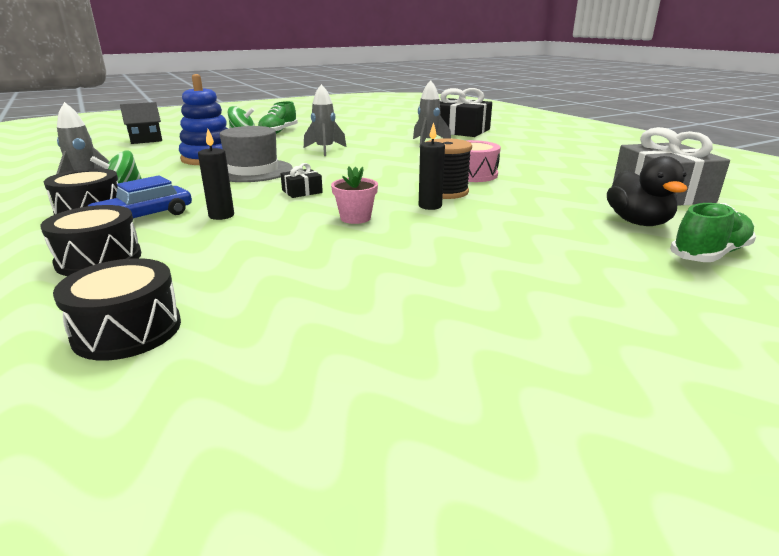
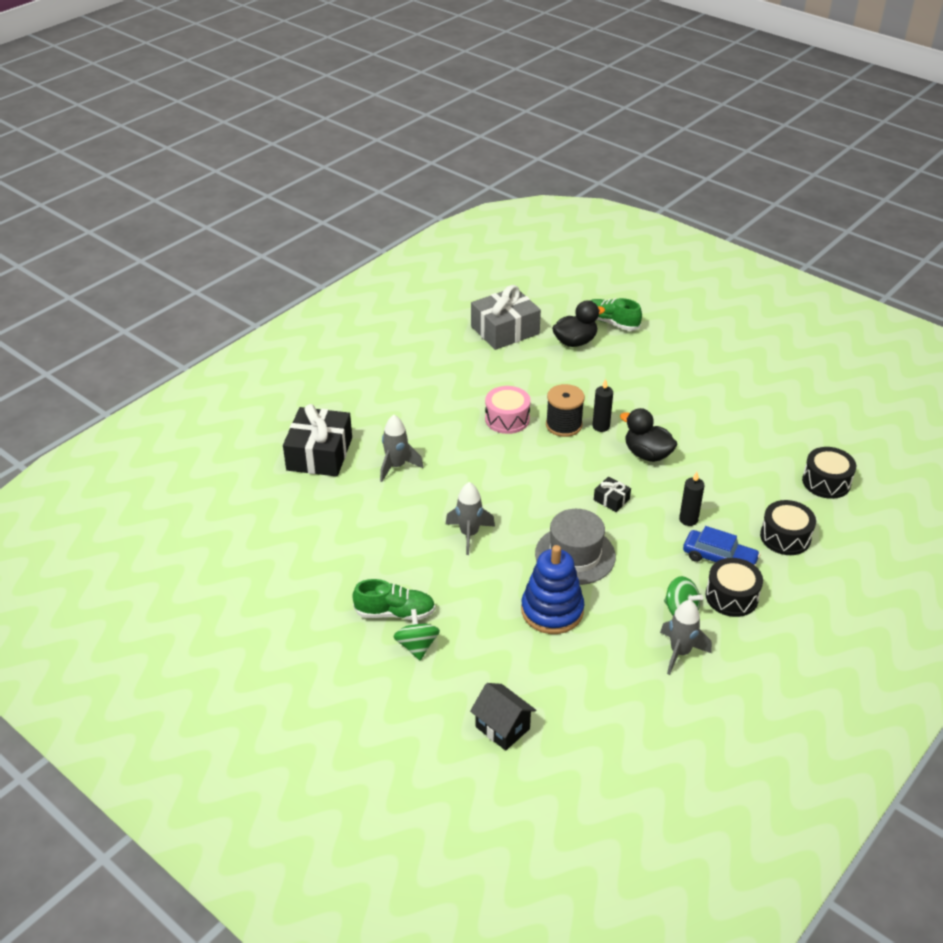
camera: 110 degrees left, 15 degrees up
(355, 218) = (647, 454): pink flower pot -> black duck

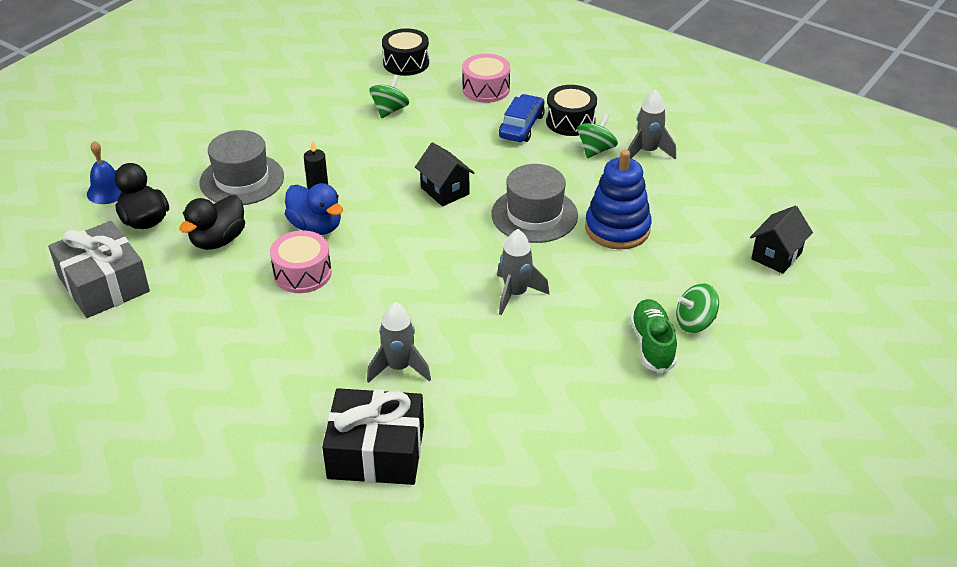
camera: 95 degrees left, 0 degrees up
(564, 425) = (316, 227): black spool -> blue duck
(611, 322) = (107, 191): green shoe -> blue bell
(611, 499) = (445, 191): black gift -> black house
(626, 385) = (242, 180): none -> grey hat
(647, 454) = (368, 166): black duck -> black duck (218, 240)
(688, 519) = (469, 142): black candle -> none
(738, 469) = (390, 110): none -> green spinning top
(785, 537) = (486, 89): black drum -> pink drum

